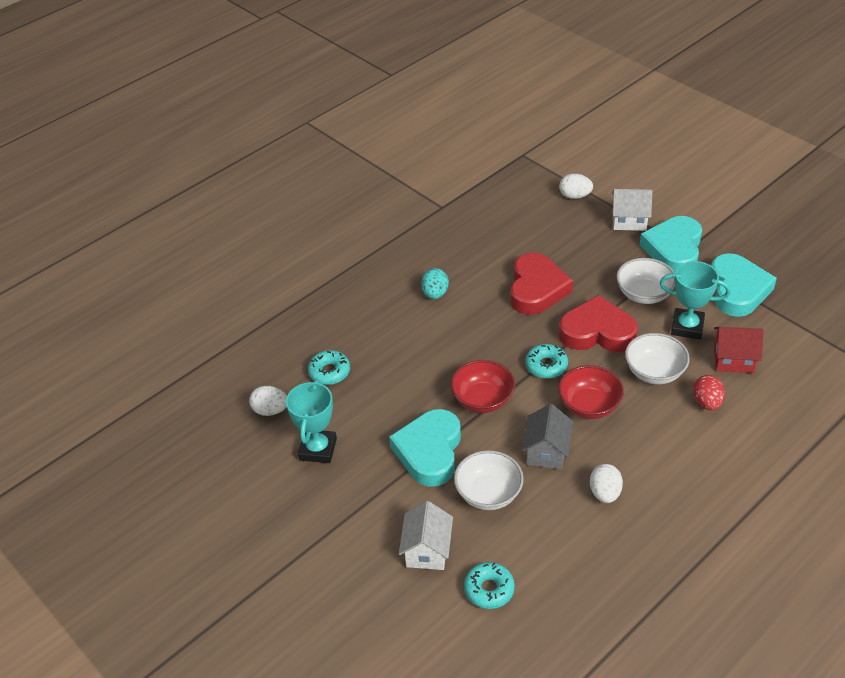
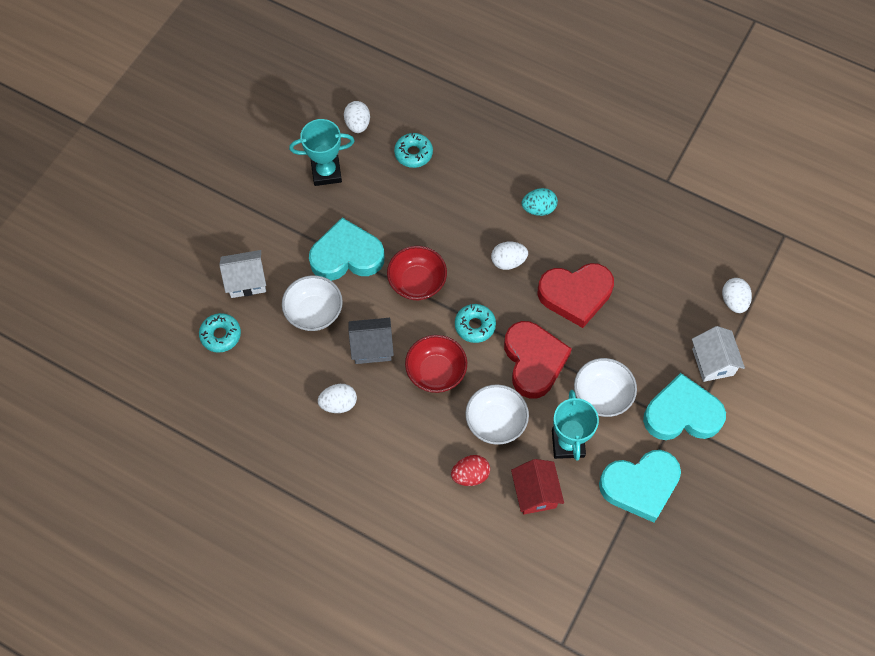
camera: 70 degrees right, 20 degrees up
(484, 327) = (508, 261): none -> white egg

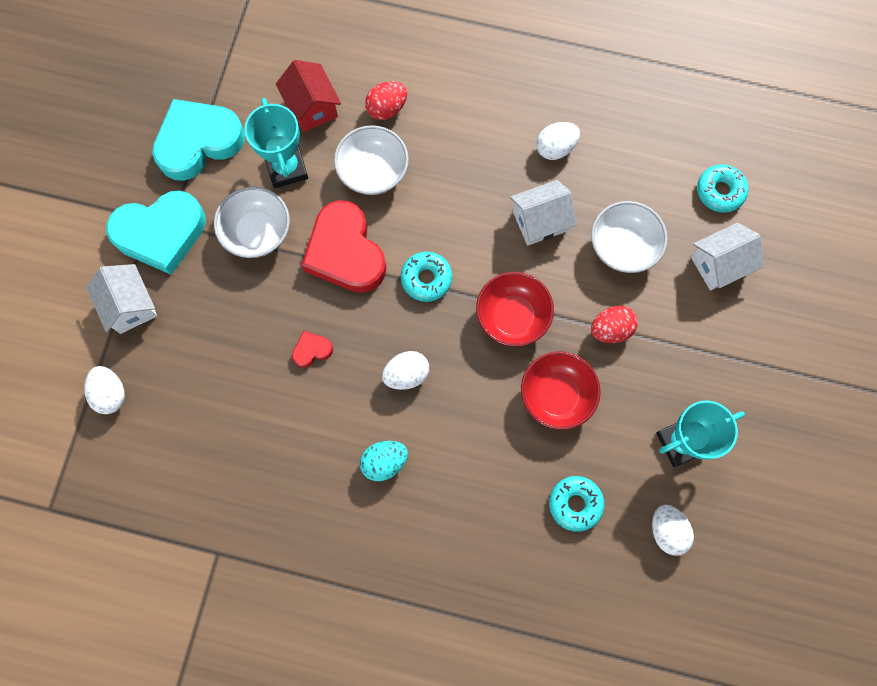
camera: 165 degrees right, 10 degrees up
(347, 256) = (611, 329): turquoise heart -> red egg
(372, 347) = (540, 221): grey house -> white house
(436, 372) = (456, 211): red bowl -> red bowl (556, 395)
(575, 295) = (312, 350): red heart -> red heart, size x0.43

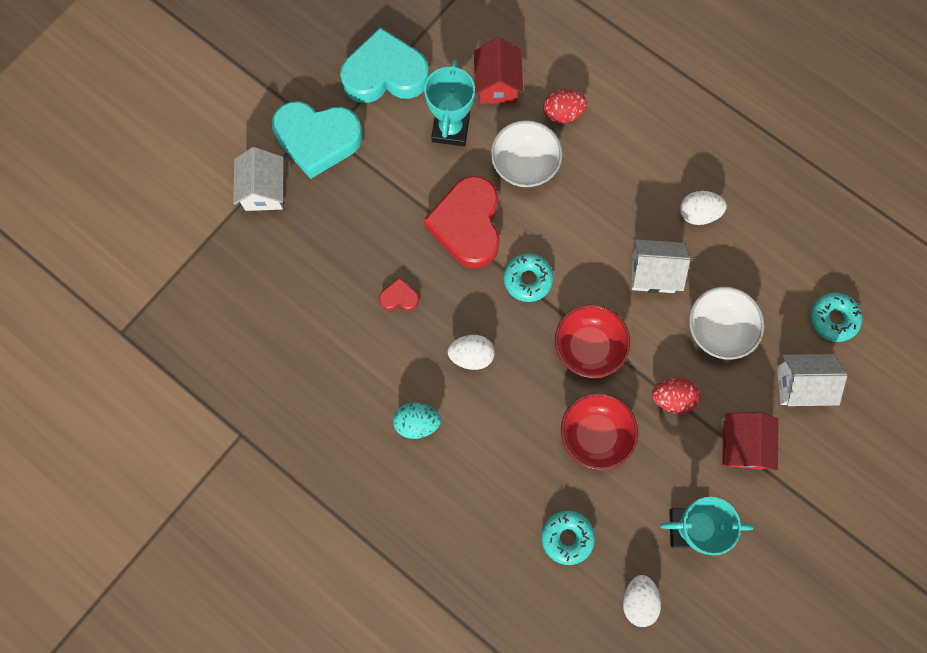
camera: 25 degrees right, 0 degrees up
(110, 394) = (214, 258): white egg -> none
(257, 232) = (399, 174): white bowl -> none
(693, 343) = (742, 445): none -> red house

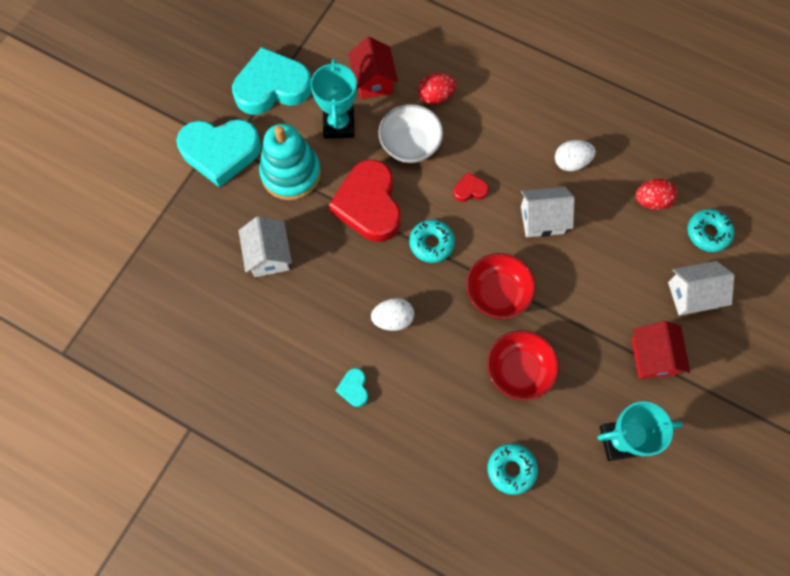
camera: 10 degrees left, 5 degrees down
(264, 190) = (178, 204): white house -> white house (269, 256)
(389, 176) = (291, 173): none -> turquoise stacking toy
(399, 297) = (318, 278): red heart -> red heart (470, 190)
(417, 423) = (354, 388): turquoise egg -> turquoise heart
(638, 600) = (588, 516): white egg -> none
(672, 398) = (581, 326): red egg -> red egg (651, 201)
(718, 329) = (610, 258): white bowl -> none

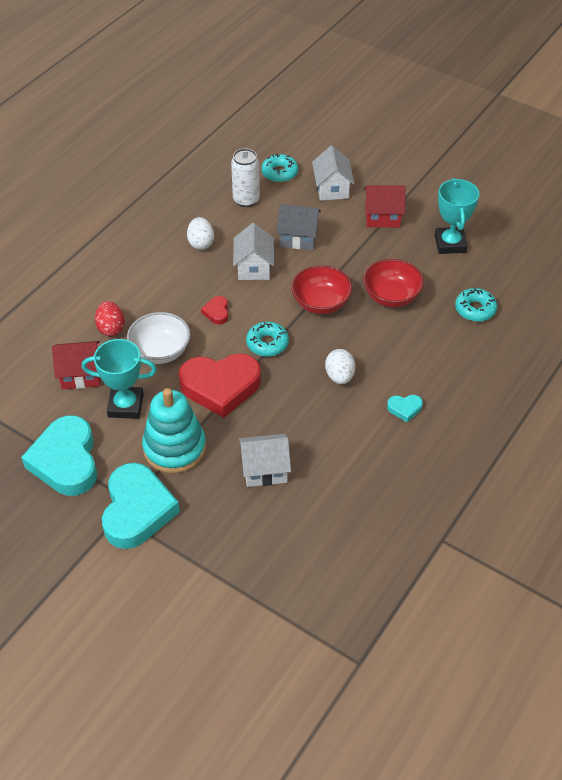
camera: 85 degrees left, 20 degrees down
(598, 262) = (298, 238): none -> grey house
(651, 201) = (246, 200): red egg -> white can

